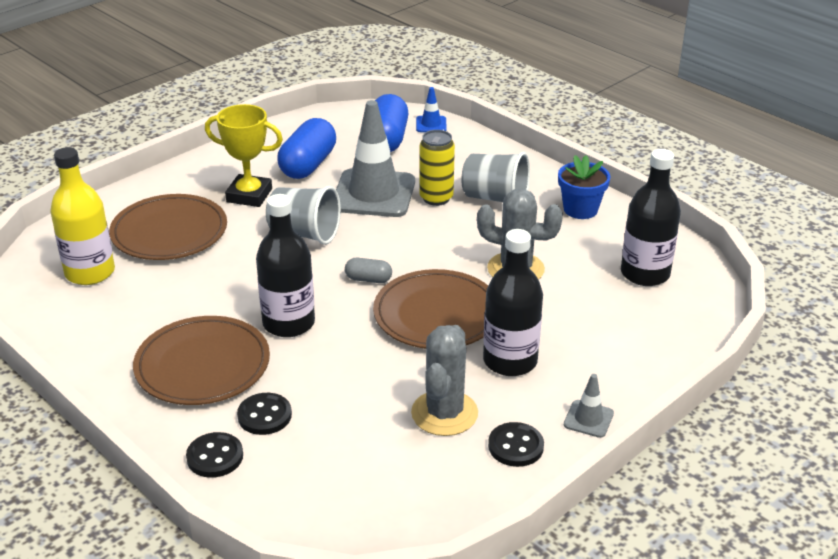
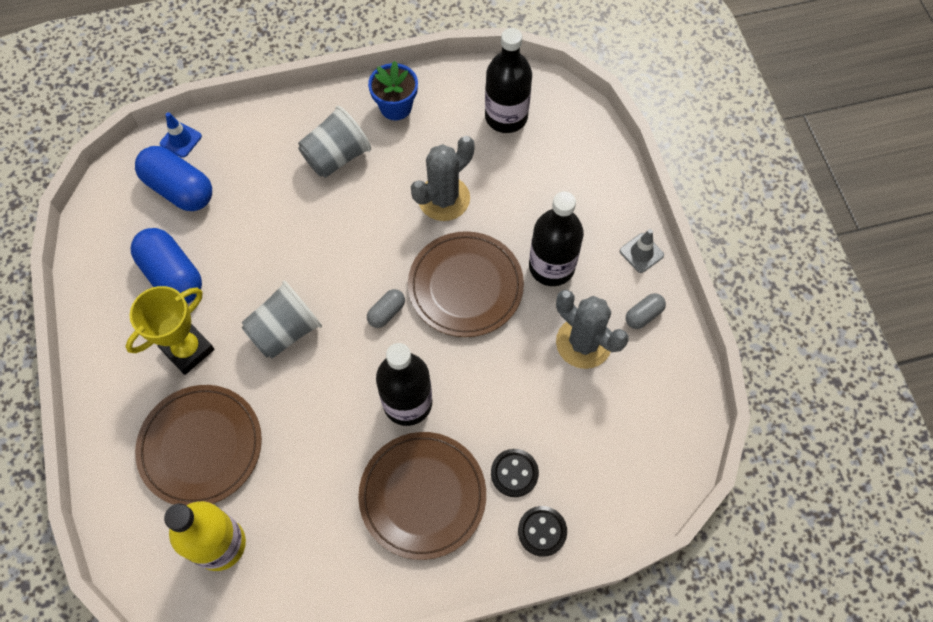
camera: 60 degrees left, 30 degrees up
(373, 194) = (262, 245): grey traffic cone -> none
(436, 198) = (304, 200): yellow can -> none
(515, 446) = (643, 315): black button -> grey capsule

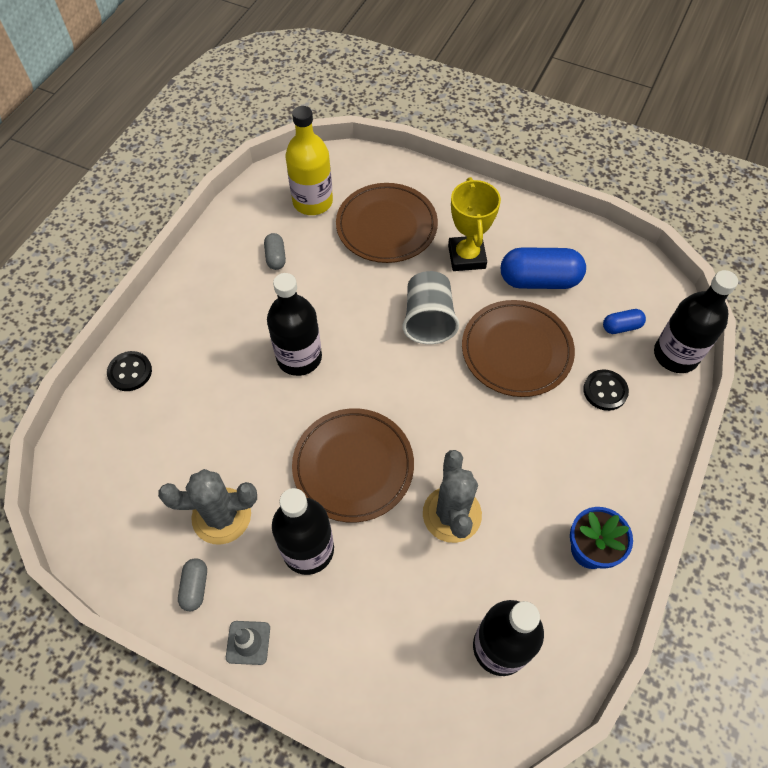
camera: 130 degrees right, 5 degrees down
(179, 189) = (621, 327): blue capsule -> blue capsule, size x0.50
(181, 140) = (675, 355): blue traffic cone -> black bottle
(336, 157) = (567, 459): grey cup -> none
(386, 312) = (383, 394): grey capsule -> grey capsule (276, 257)
(422, 496) = (228, 321): brown plate -> brown plate (516, 351)
(514, 473) = (182, 385): black button -> black button (605, 391)

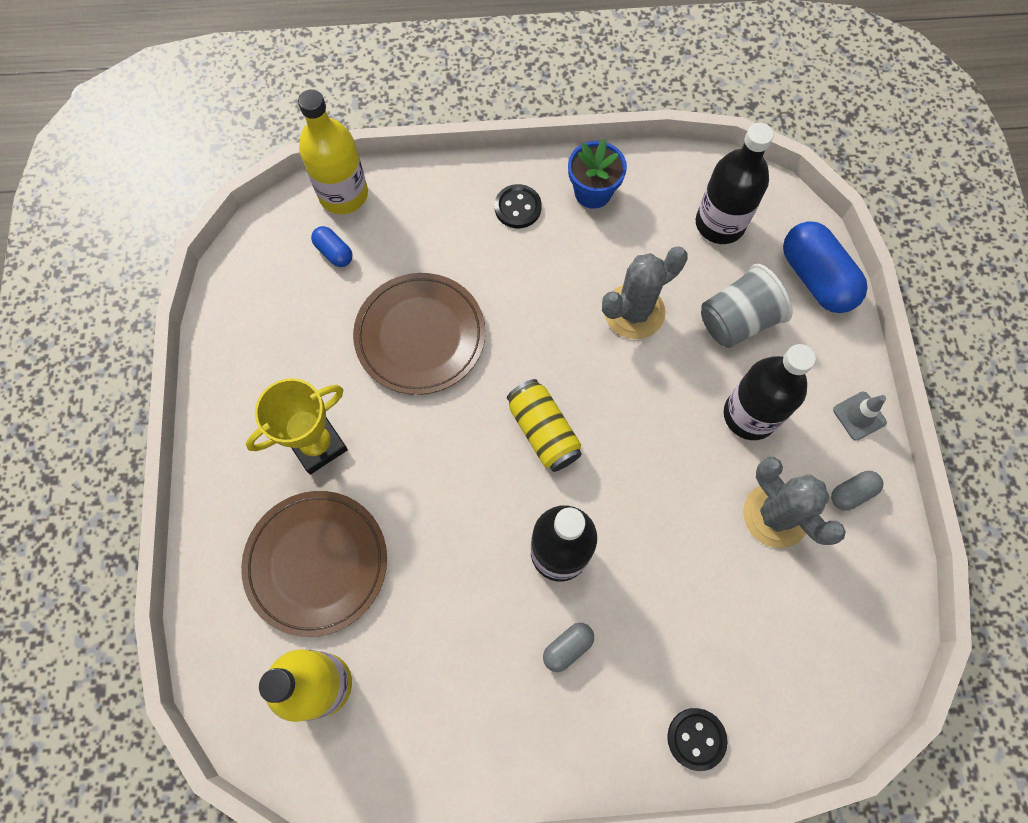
camera: 120 degrees left, 10 degrees up
(276, 257) = (438, 673): grey capsule -> grey capsule (567, 647)
(353, 466) = (645, 422): brown plate -> none
(391, 392) = (543, 431): none -> yellow can
(428, 320) = (430, 441): grey cup -> grey cup (737, 321)
(539, 280) = (312, 353): blue capsule -> blue capsule (815, 278)
(605, 391) = (422, 239): black button -> black button (518, 208)
(675, 355) = (343, 194): black bottle -> yellow bottle

